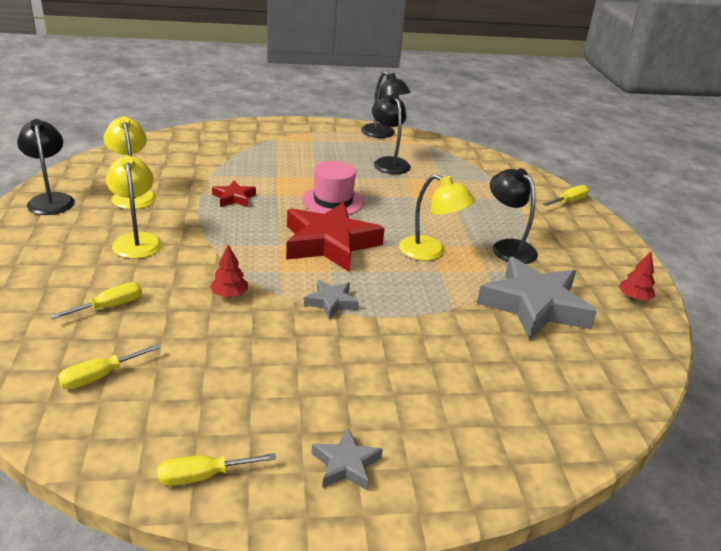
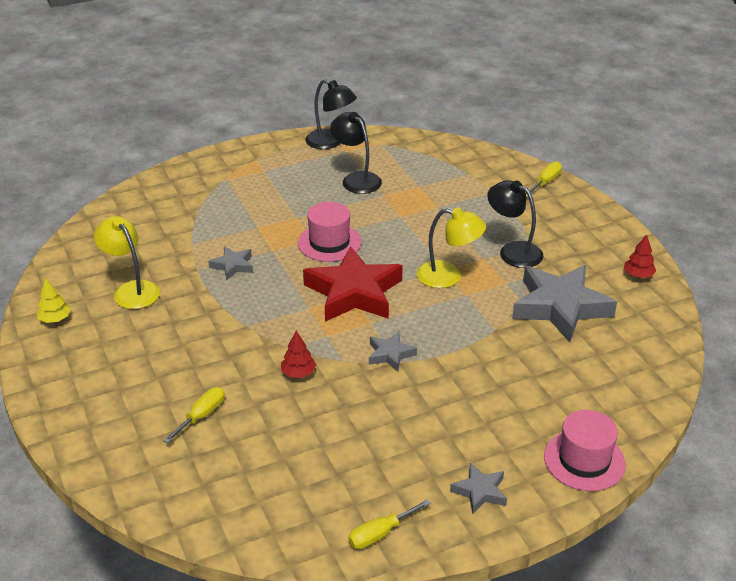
camera: 15 degrees left, 5 degrees up
(50, 200) = (55, 319): black lamp -> yellow tree
(99, 376) = (242, 481): yellow screwdriver -> none
(137, 240) = (174, 341): yellow lamp -> none
(234, 198) = (233, 266): red star -> grey star
(489, 466) = (584, 460): none -> pink hat

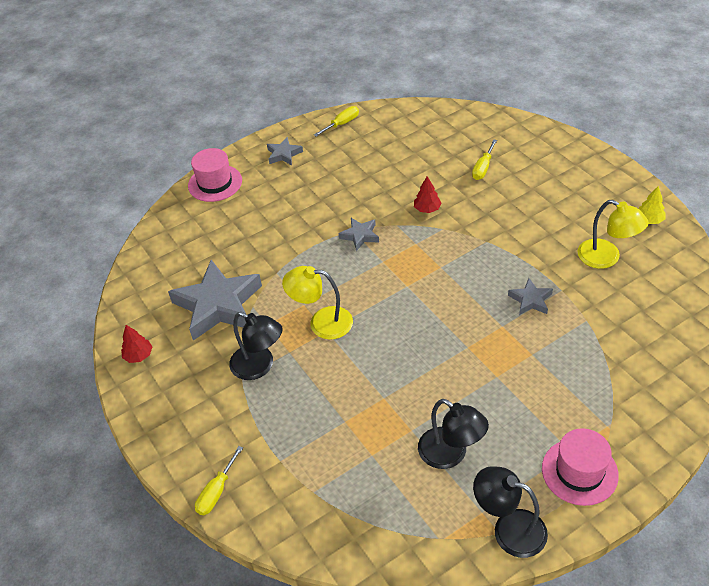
camera: 175 degrees right, 10 degrees up
(329, 242) = (448, 345): pink hat -> pink hat (579, 471)
(354, 293) = (406, 289): red star -> none

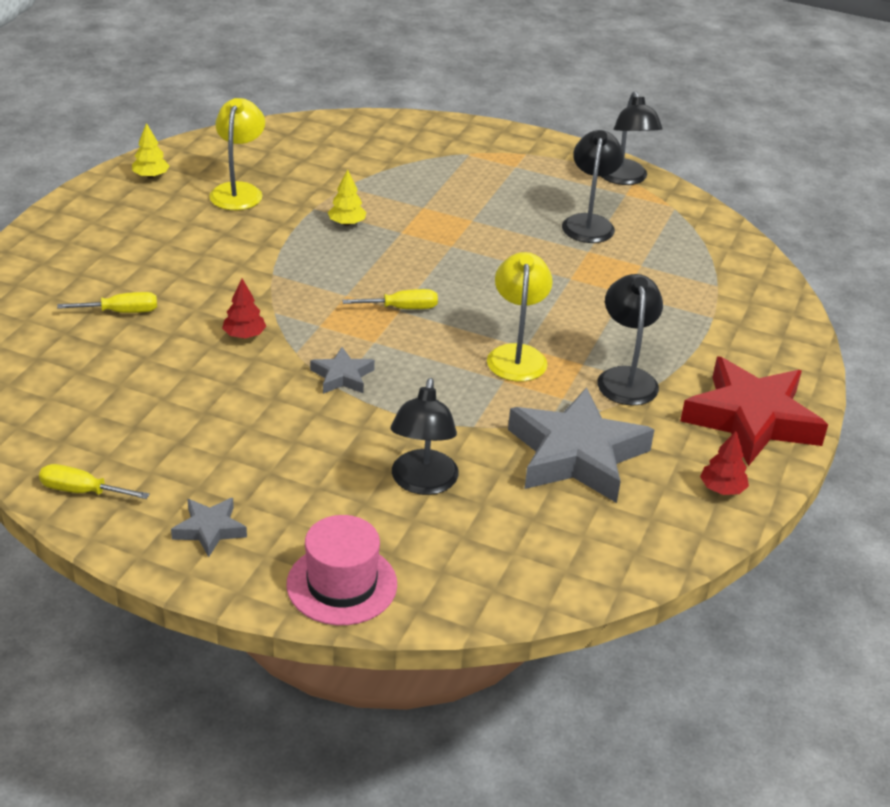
camera: 130 degrees left, 10 degrees down
(173, 410) = (751, 419): none -> red star
(216, 492) = (792, 343): yellow screwdriver -> yellow screwdriver (402, 308)
(252, 234) = (422, 483): none -> black lamp
(322, 322) = (517, 355): yellow lamp -> yellow lamp turned 150 degrees counterclockwise
(530, 300) = (346, 223): grey star -> yellow tree
(579, 471) = (532, 158): pink hat -> none

